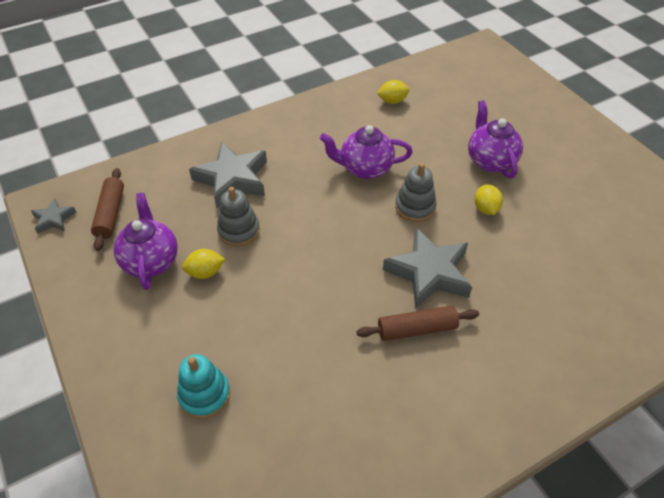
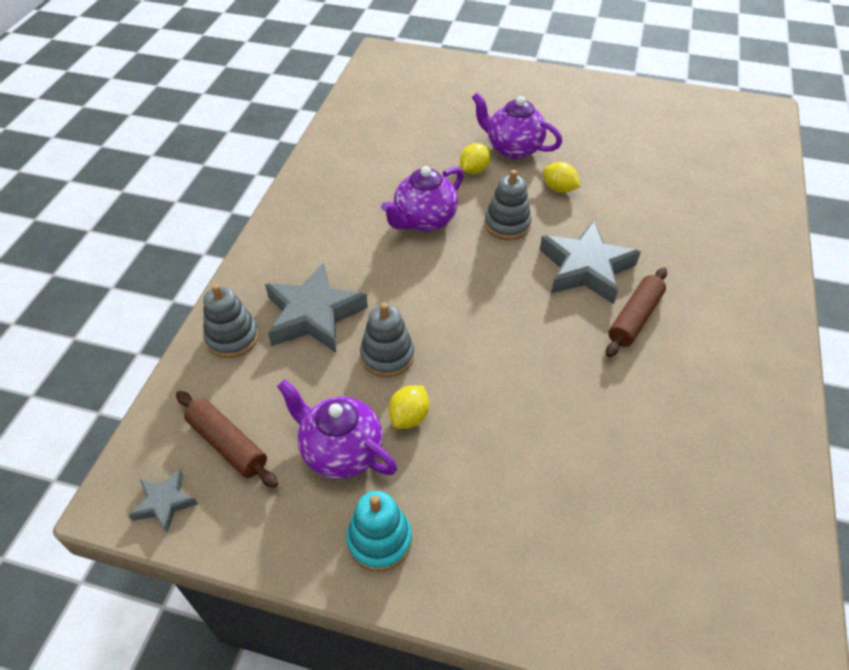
camera: 45 degrees left, 0 degrees up
(180, 161) = (232, 337): none -> grey stacking toy
(204, 395) = (557, 516): turquoise stacking toy -> turquoise stacking toy (379, 540)
(392, 101) = (368, 147): yellow lemon -> yellow lemon (474, 170)

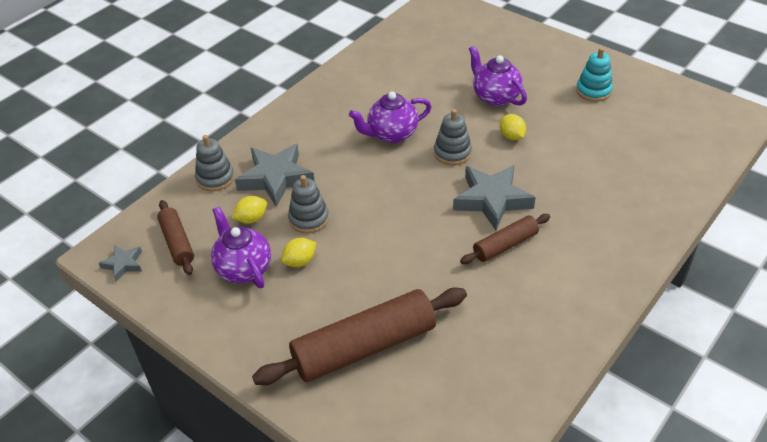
camera: 25 degrees right, 5 degrees down
(379, 540) = (237, 327): turquoise stacking toy -> turquoise stacking toy (593, 91)
(474, 170) = (453, 106): yellow lemon -> yellow lemon (251, 219)
(558, 506) = (364, 347): none -> brown rolling pin

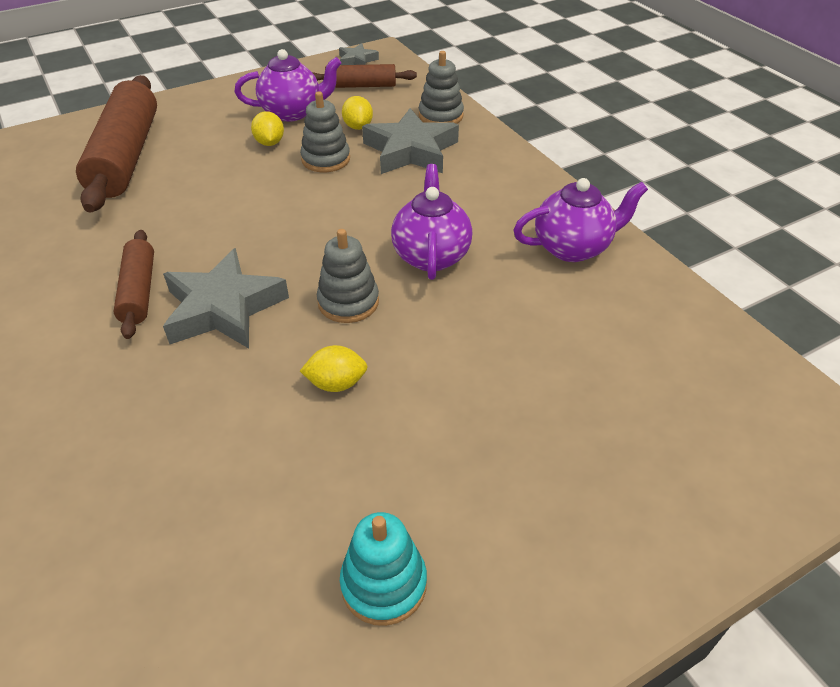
camera: 110 degrees right, 0 degrees up
(495, 97) = (454, 404): purple teapot -> purple teapot (573, 248)

